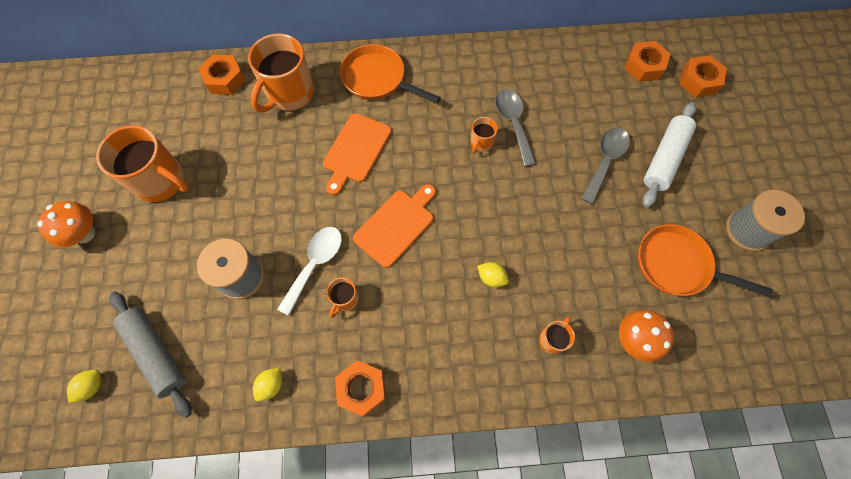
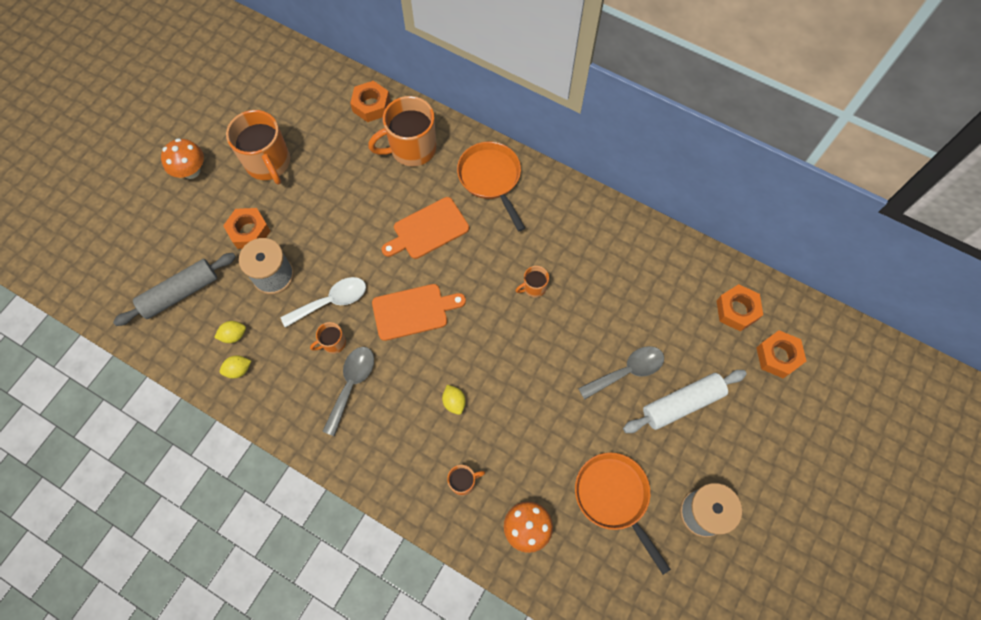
camera: 35 degrees right, 0 degrees up
(92, 386) = (126, 288): yellow lemon -> yellow lemon (234, 335)
(156, 353) = (180, 293): grey rolling pin -> grey rolling pin turned 60 degrees clockwise
(361, 389) = (297, 417): orange nut -> orange nut (249, 231)
(513, 123) = (574, 288): grey spoon -> grey spoon (351, 384)

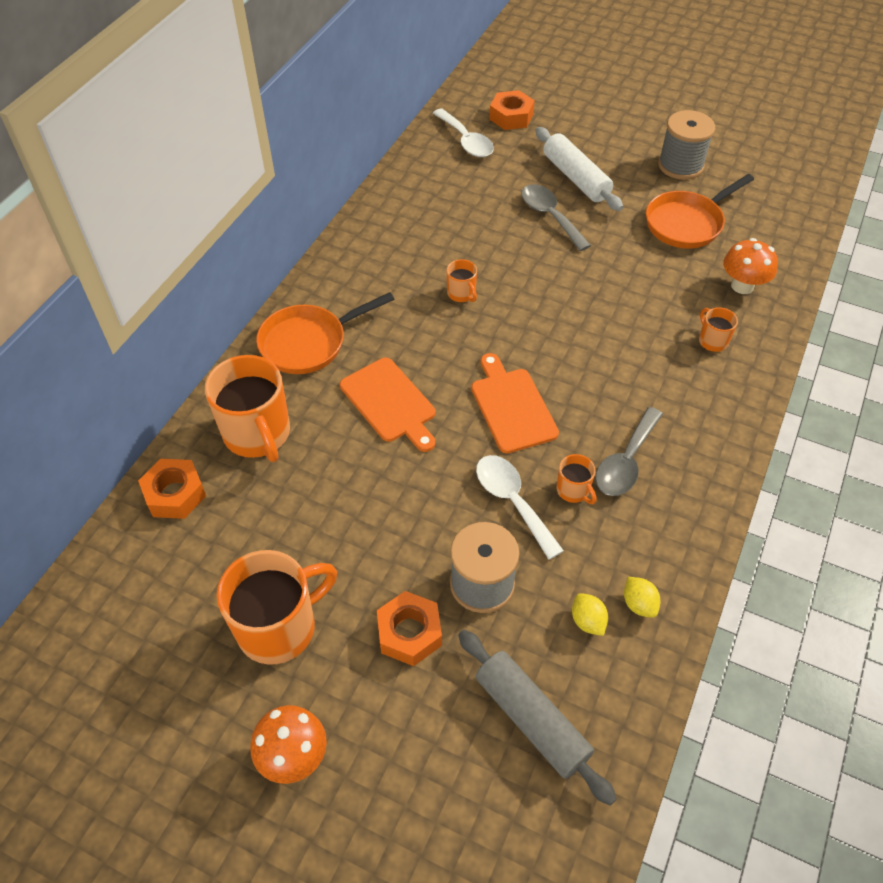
camera: 95 degrees left, 15 degrees down
(351, 384) = (626, 462): grey spoon -> grey spoon turned 75 degrees counterclockwise
(454, 402) = (622, 356): yellow lemon -> none
(737, 310) = (466, 141): orange nut -> white spoon

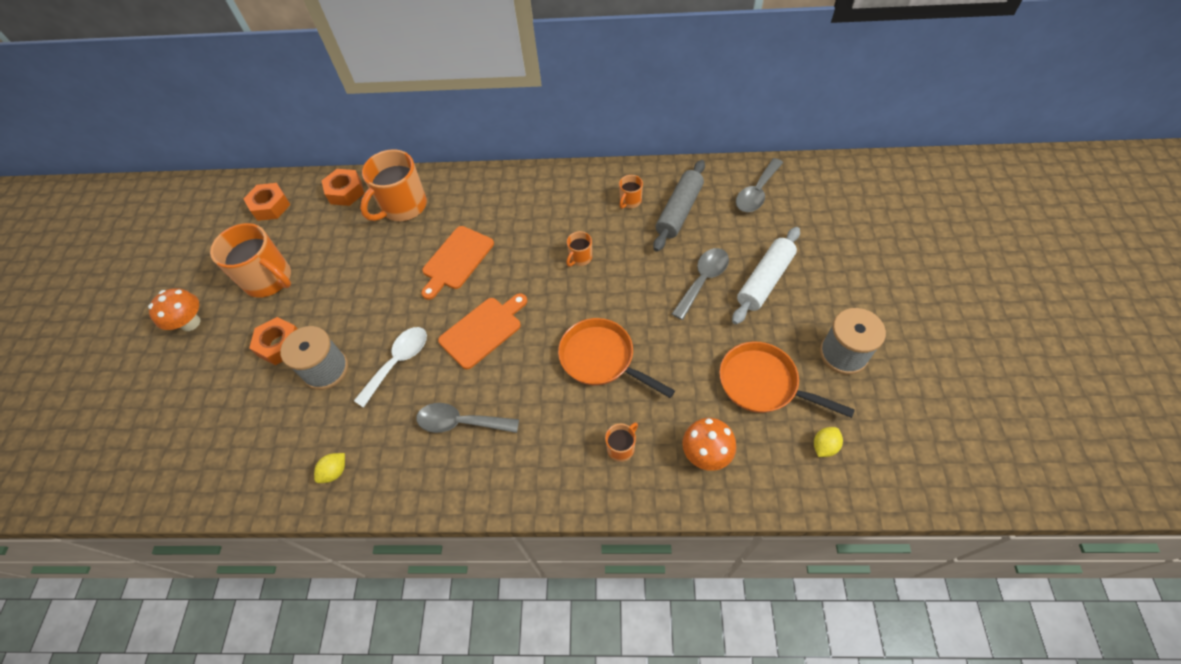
camera: 70 degrees right, 5 degrees up
(308, 343) = (489, 196): orange pan -> orange pan (601, 359)
(466, 141) = (756, 193): white spoon -> grey spoon
(511, 117) = (812, 208): orange nut -> orange nut (270, 206)
(531, 719) = (233, 434): grey rolling pin -> grey rolling pin (679, 211)
(573, 490) = (421, 396): orange mug -> orange mug (630, 201)
(587, 621) = (313, 443): yellow lemon -> yellow lemon (824, 446)

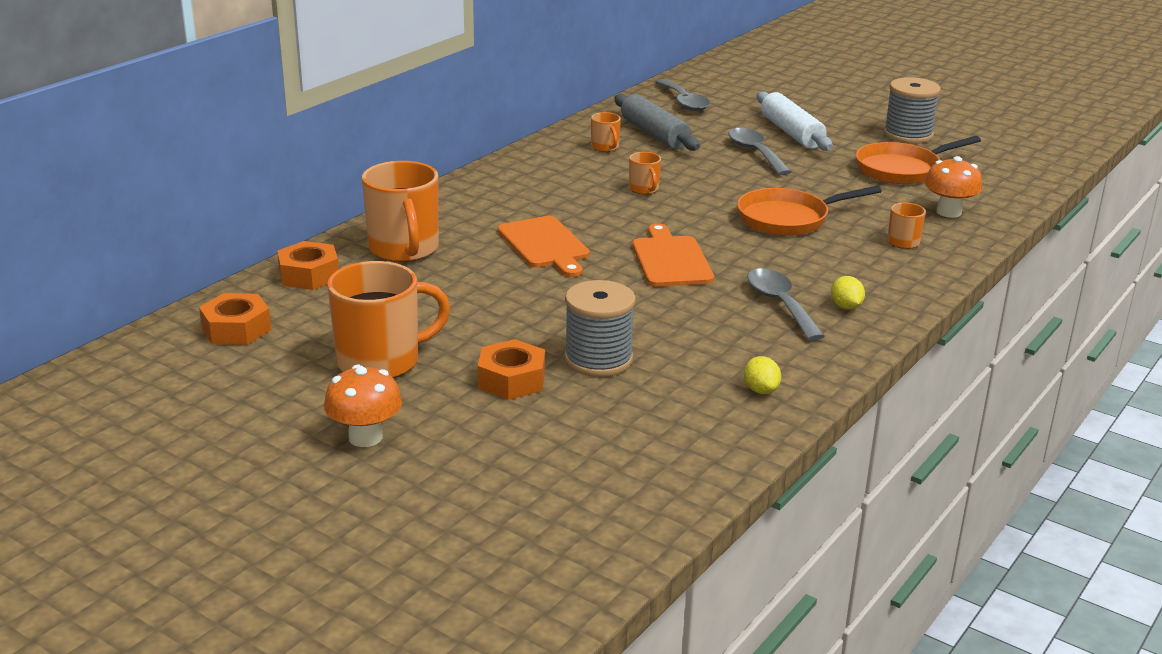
camera: 60 degrees left, 30 degrees down
(398, 362) = (649, 315): white spoon -> none
(460, 422) = (780, 304): grey spoon -> grey spoon turned 120 degrees clockwise
(824, 446) = (990, 171): yellow lemon -> yellow lemon (846, 307)

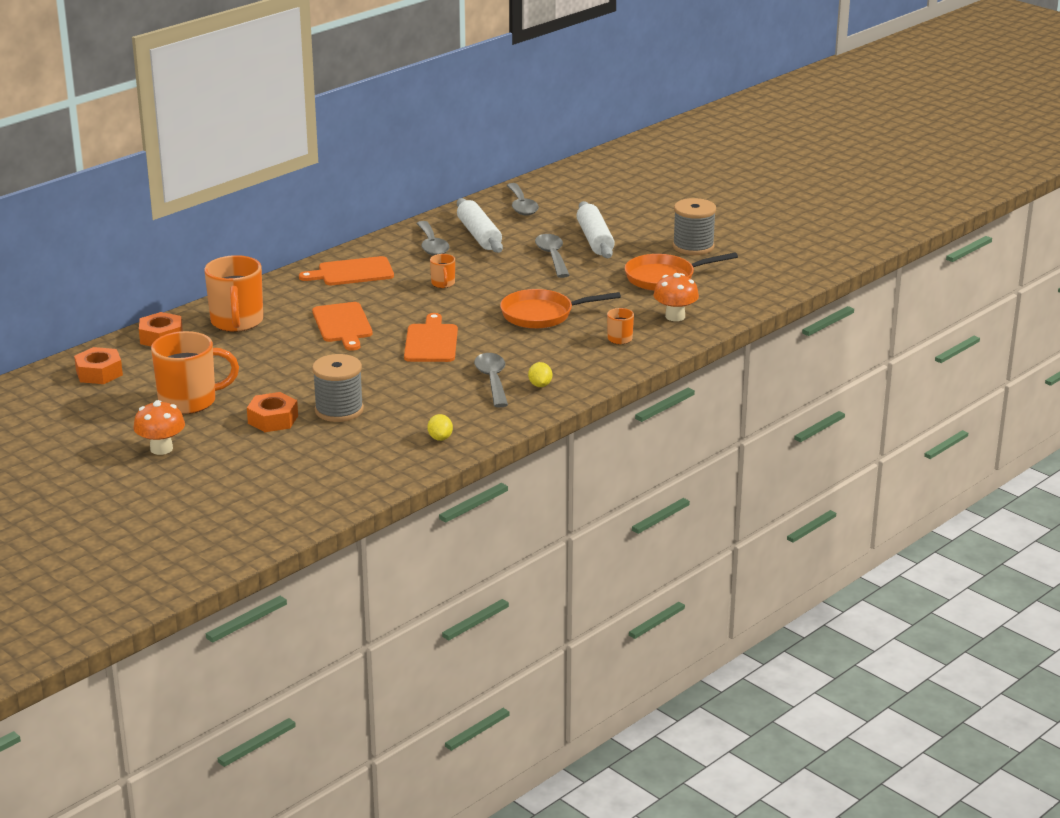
camera: 10 degrees right, 0 degrees up
(525, 182) = (352, 272): none -> orange cutting board
(605, 147) = (432, 245): orange mug -> grey spoon
(654, 134) = (479, 235): grey rolling pin -> white rolling pin

